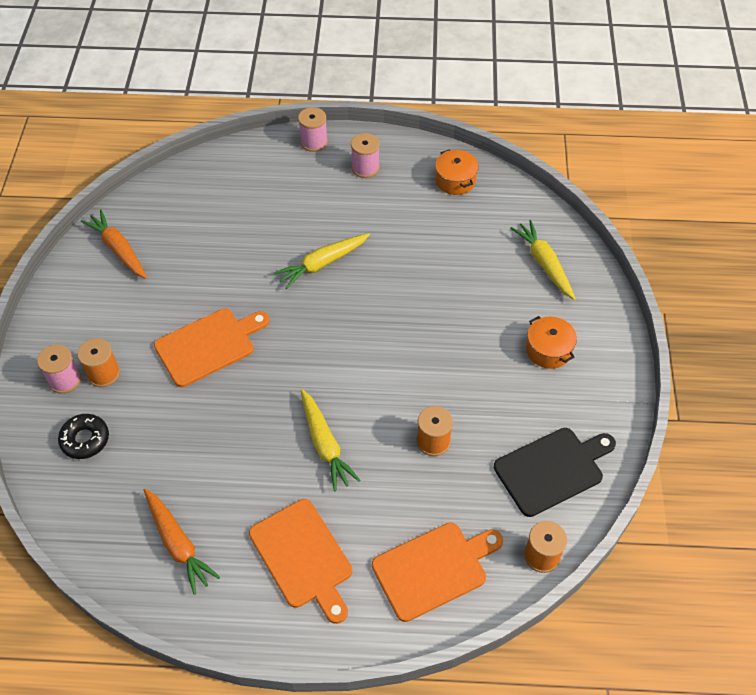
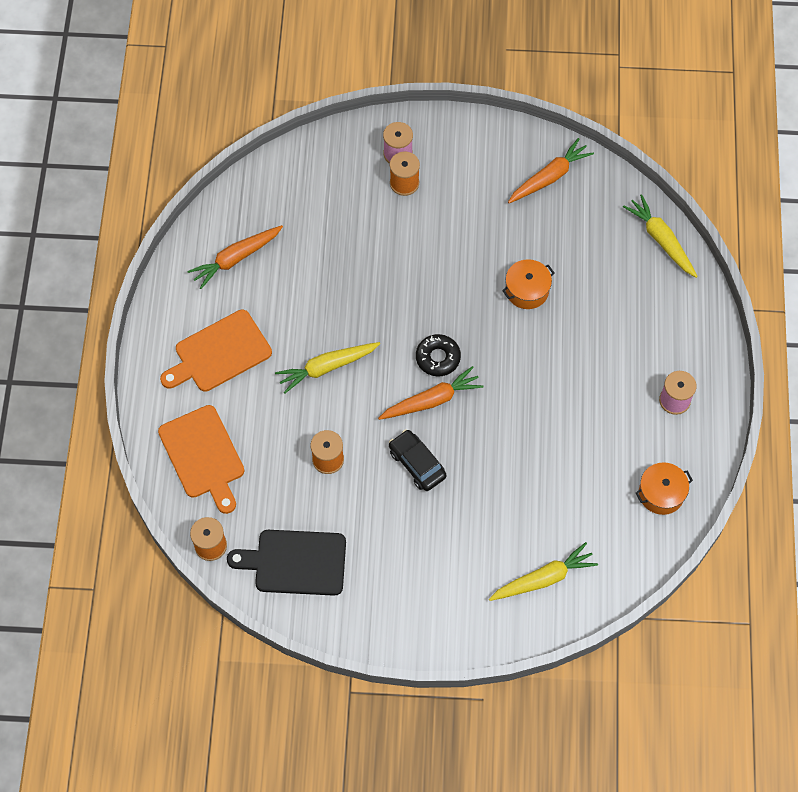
camera: 90 degrees right, 10 degrees up
(85, 439) = (336, 178): black donut -> black donut (438, 358)
(208, 345) = (435, 265): orange cutting board -> none
(314, 142) = (711, 347): pink spool -> none
(323, 264) = (537, 360): yellow carrot -> yellow carrot (661, 240)
(364, 349) = (431, 400): none -> orange carrot
(435, 361) = (417, 464): none -> black car
(548, 350) = (431, 572): orange pot -> orange pot (527, 290)
(552, 469) = (295, 562): black cutting board -> black cutting board turned 120 degrees clockwise

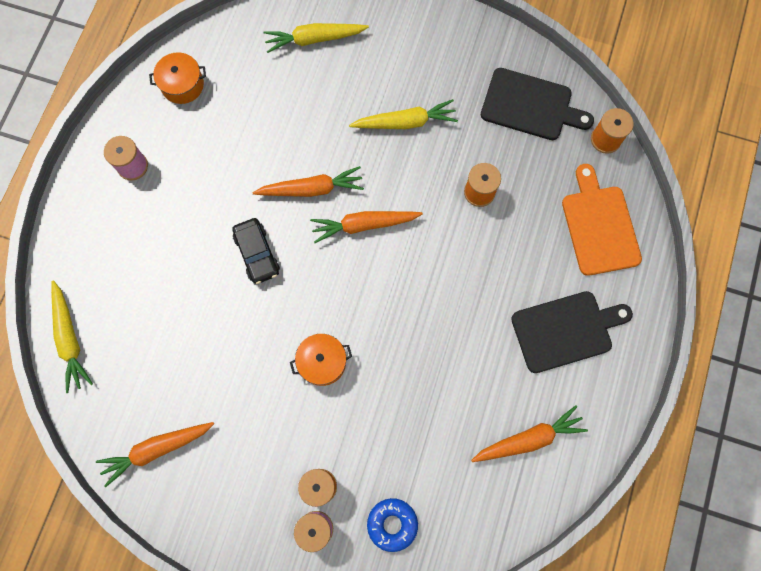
camera: 165 degrees left, 10 degrees up
(219, 353) = (565, 330): orange cutting board -> black cutting board
(327, 367) = (458, 286): yellow carrot -> yellow carrot (405, 122)
(336, 171) = (392, 524): none -> blue donut
(417, 464) = (396, 167): black car -> black car (257, 254)
(438, 358) = (345, 267): black donut -> none
(493, 421) = (311, 189): none -> orange carrot
(527, 290) = (230, 318): orange pot -> orange pot (322, 362)

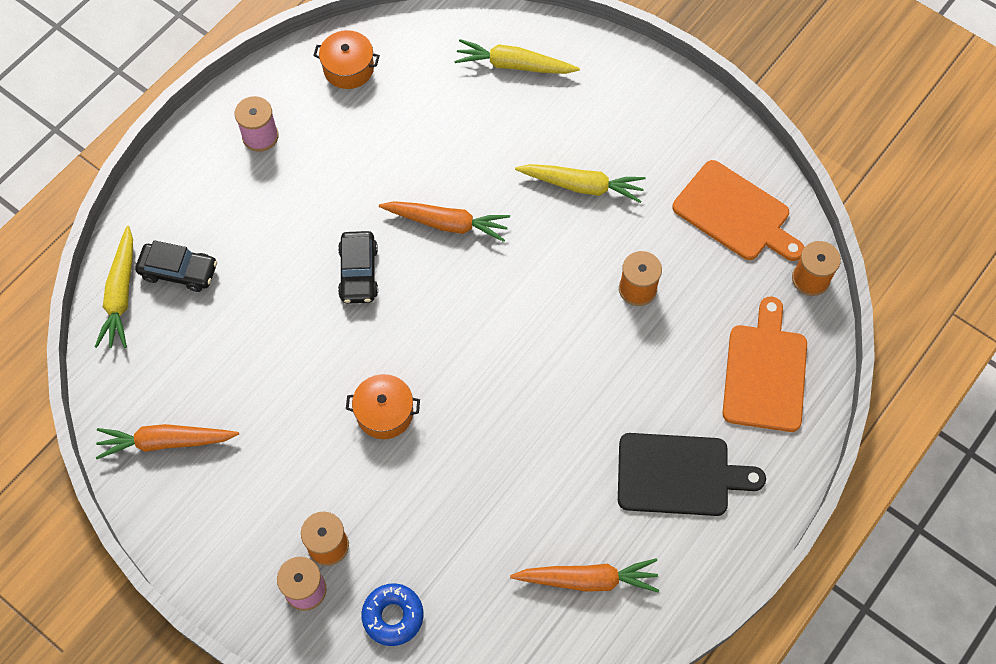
camera: 20 degrees right, 10 degrees down
(110, 303) = (179, 271): none -> black car
(364, 225) = (490, 281): orange carrot -> none
(530, 105) = (735, 213): black cutting board -> orange cutting board

